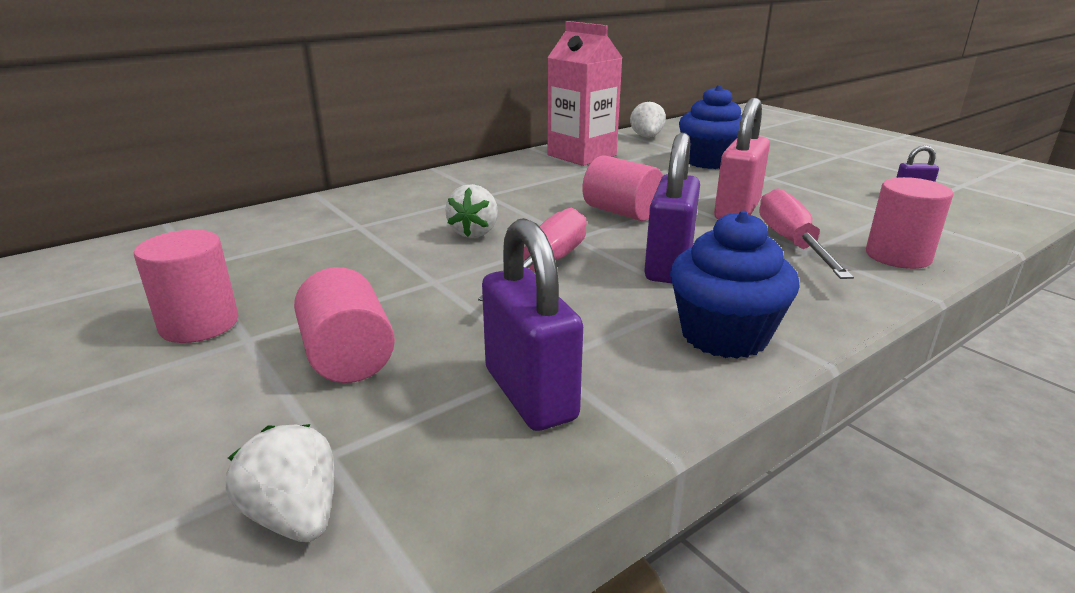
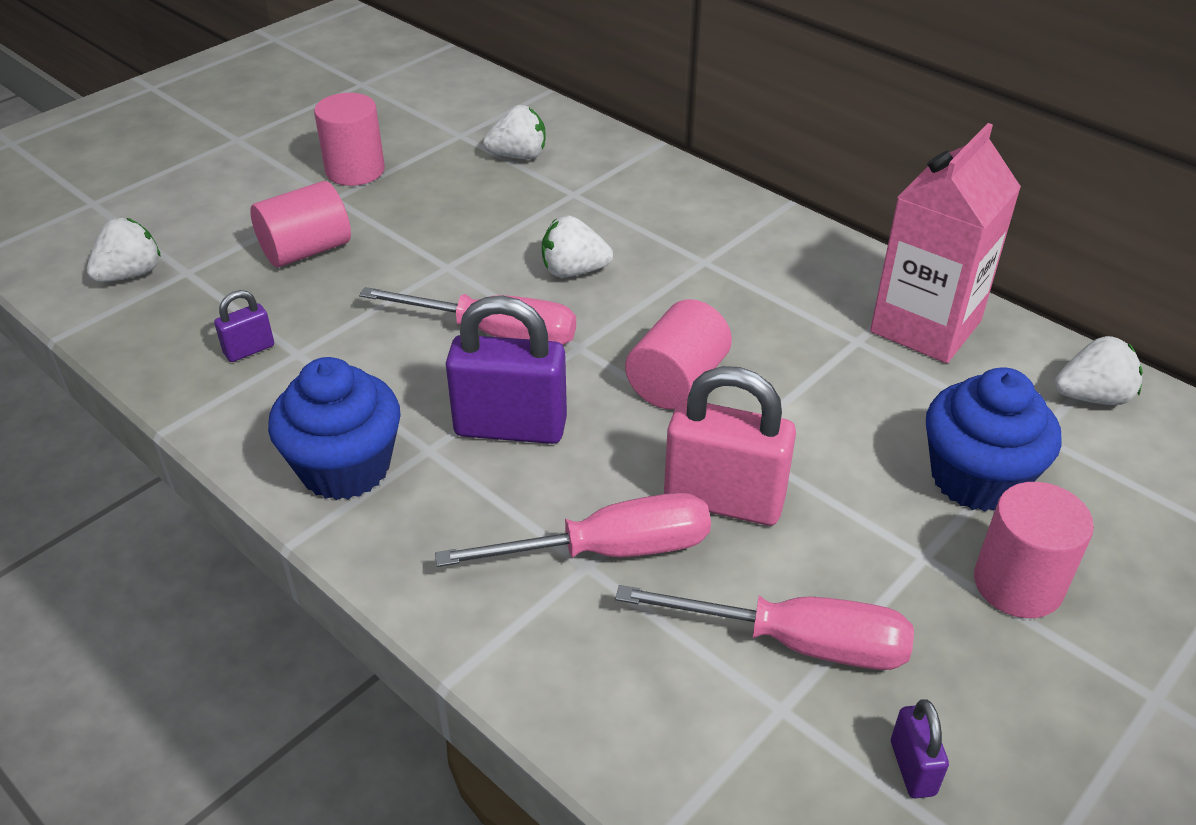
camera: 80 degrees right, 15 degrees up
(272, 242) = (518, 156): none -> white strawberry
(530, 394) = (249, 350): purple padlock -> purple padlock, size x0.48
(844, 206) = (796, 642): none -> pink screwdriver
(898, 256) = (586, 669): pink cylinder -> pink cylinder (1018, 584)

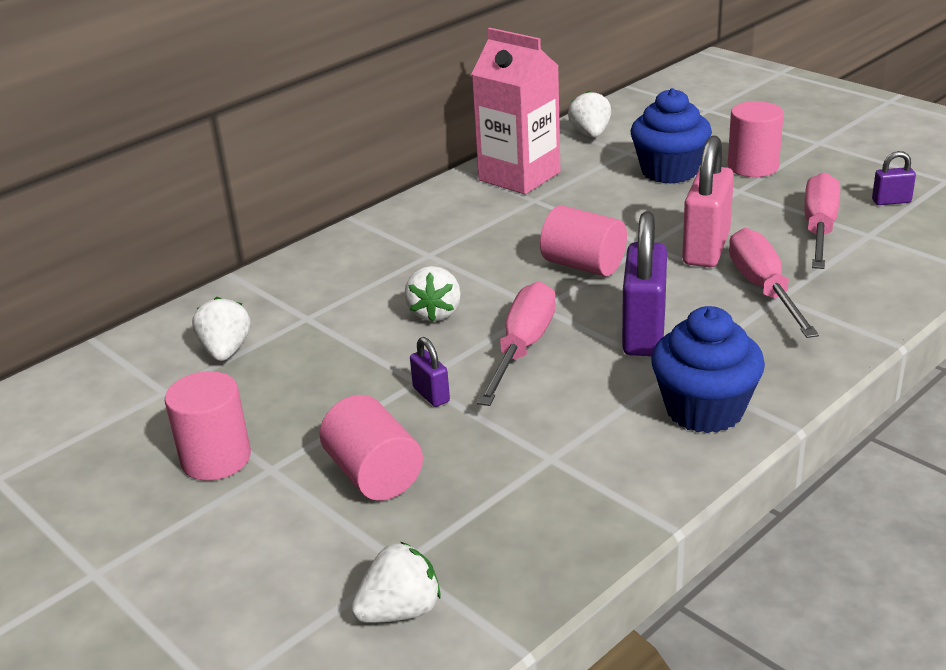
camera: 85 degrees left, 10 degrees down
(130, 274) = (400, 611): white strawberry -> white strawberry turned 105 degrees clockwise
(249, 350) = (547, 489): purple padlock -> purple padlock (431, 395)

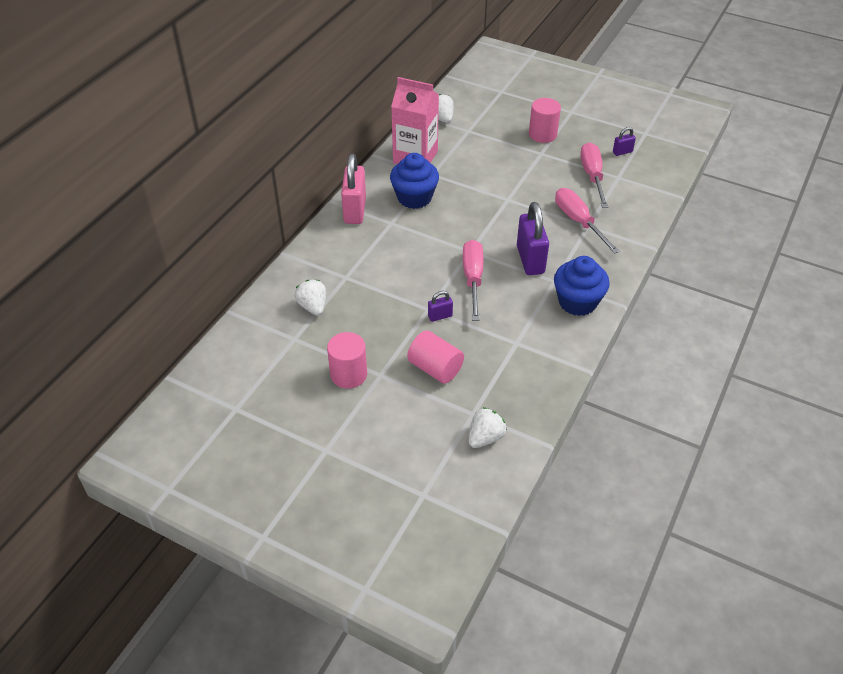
camera: 20 degrees left, 15 degrees up
(431, 395) = (440, 316): purple padlock -> purple padlock turned 60 degrees counterclockwise
(435, 313) = (415, 263): white strawberry -> none
(583, 265) = (480, 218): pink cylinder -> none
(669, 171) = (498, 143): blue cupcake -> blue cupcake (414, 197)
(706, 249) = (540, 198): pink padlock -> pink padlock (355, 210)

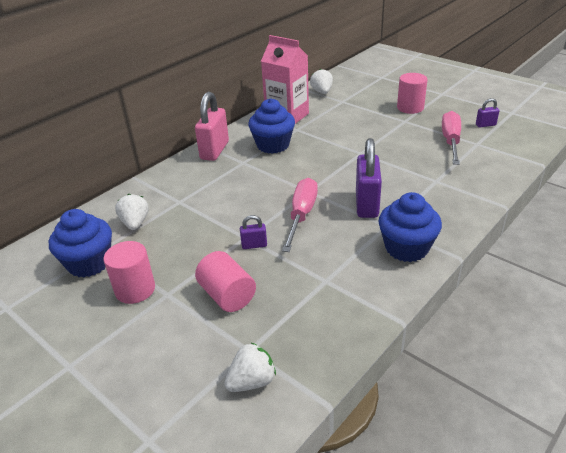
camera: 15 degrees right, 10 degrees down
(290, 354) = (89, 263): none -> blue cupcake
(578, 221) = (427, 176): pink screwdriver -> none

